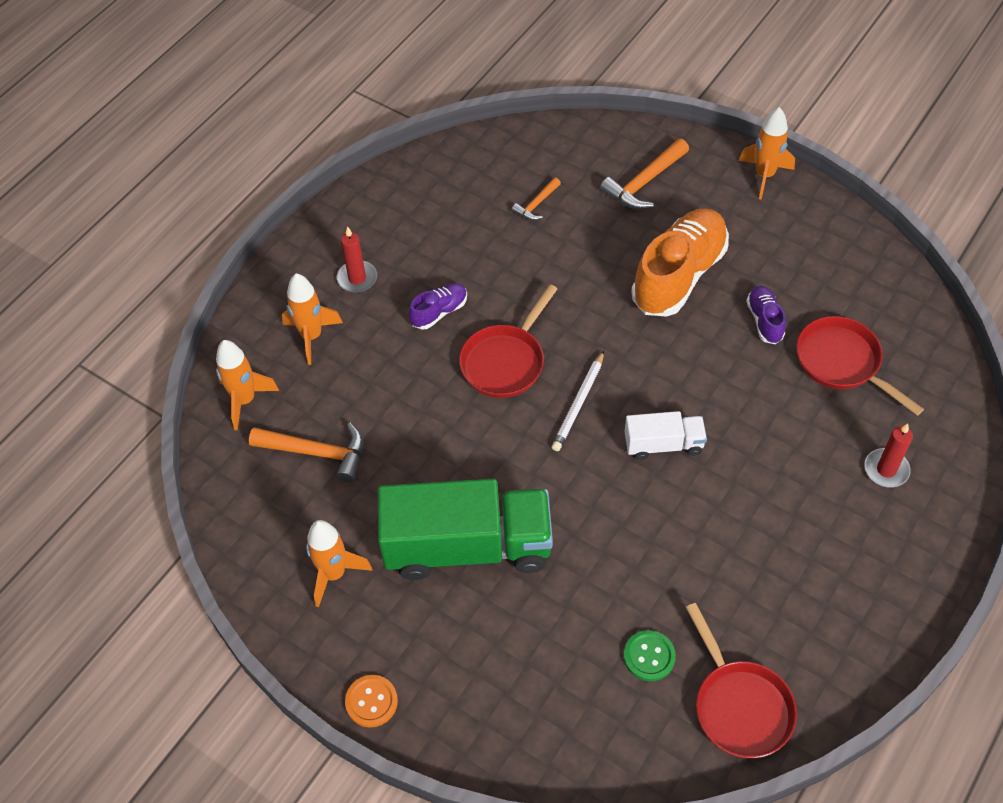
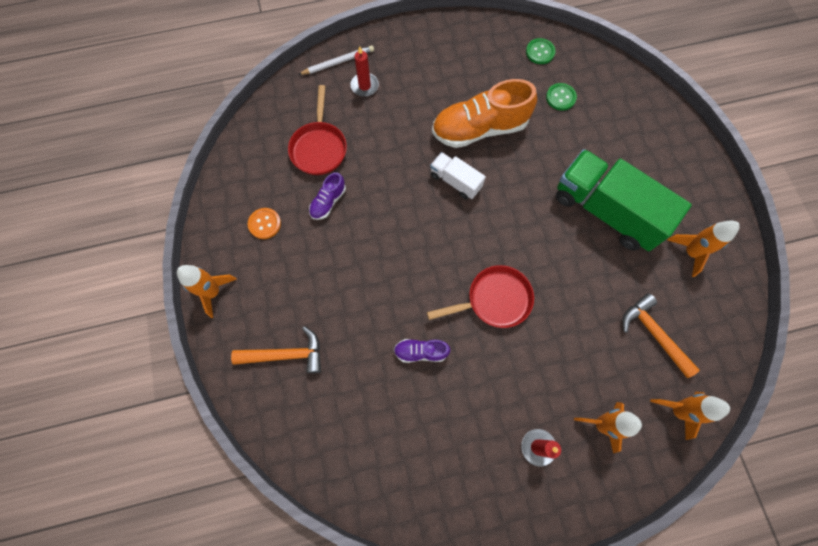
camera: 140 degrees left, 15 degrees up
(371, 701) = (712, 176): orange button -> orange button (264, 224)
(439, 312) = (505, 370): purple shoe -> purple shoe (421, 352)
(536, 204) = (369, 401): orange hammer -> none
(578, 403) = (477, 239): white pencil -> white pencil (338, 62)
(679, 275) = (340, 269): orange shoe -> orange shoe (479, 129)
(739, 706) = (540, 52): red pan -> green button

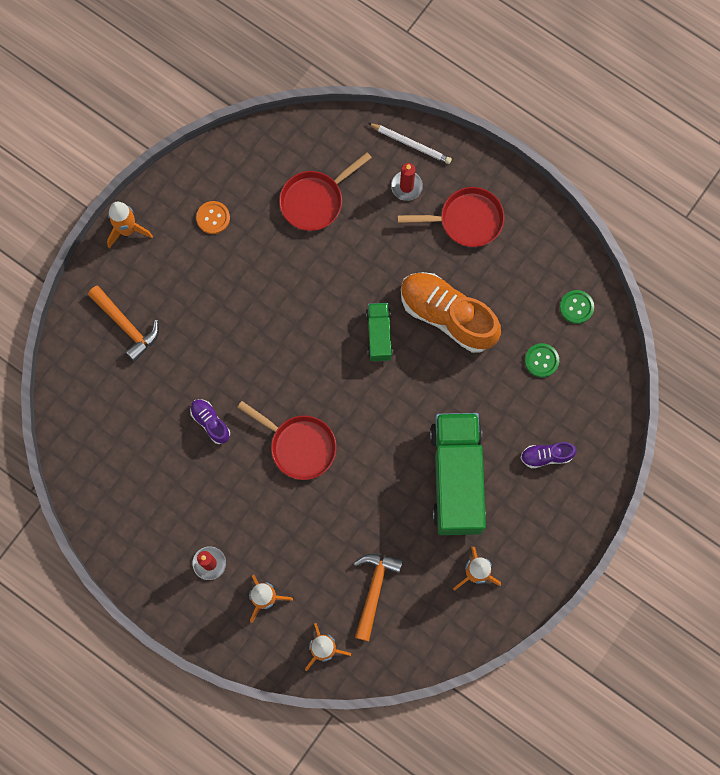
camera: 50 degrees right, 5 degrees up
(328, 202) = (273, 250): purple shoe -> purple shoe (546, 456)
(422, 69) = (466, 220): none -> red pan
(455, 181) = (379, 335): white truck -> green truck

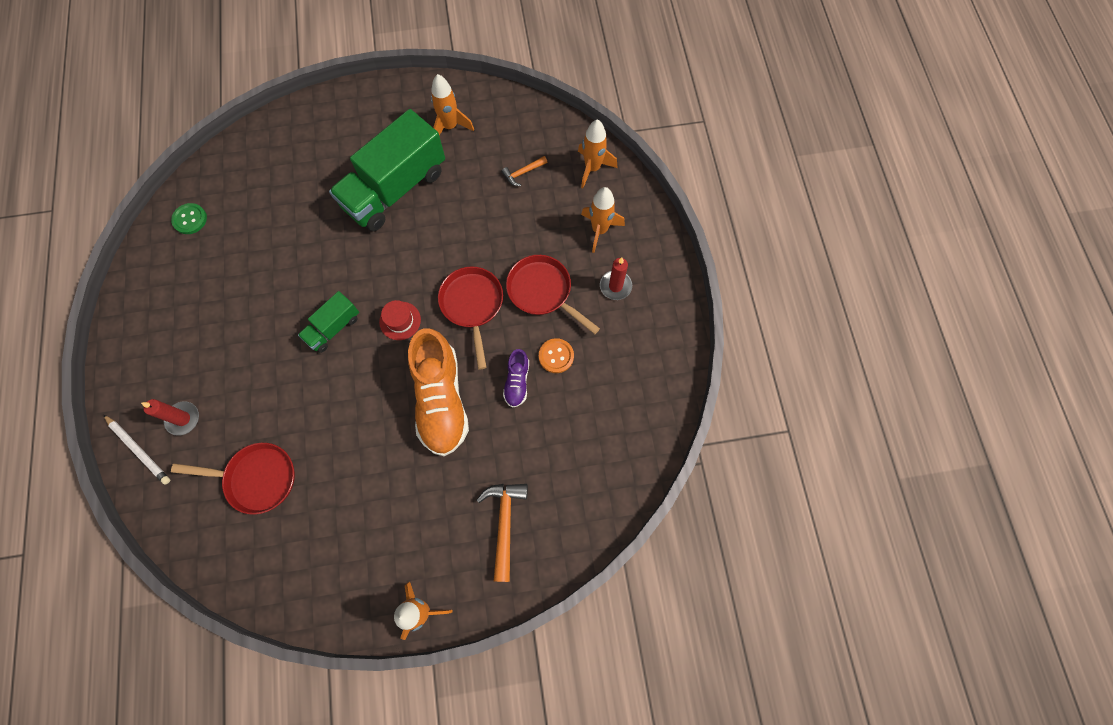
camera: 135 degrees left, 5 degrees down
(213, 218) = (345, 547): orange button -> orange button (556, 356)
(338, 385) = (400, 321): none -> red hat
(374, 590) = (523, 173): orange hammer -> orange hammer, size x0.57
(411, 144) = (139, 450): white pencil -> white pencil turned 150 degrees clockwise
(447, 316) = (273, 295): orange shoe -> orange shoe (441, 399)
(466, 220) = (177, 349): red pan -> red pan (543, 291)
(541, 360) = (254, 208): green button -> none
(546, 456) = (325, 151): purple shoe -> none

